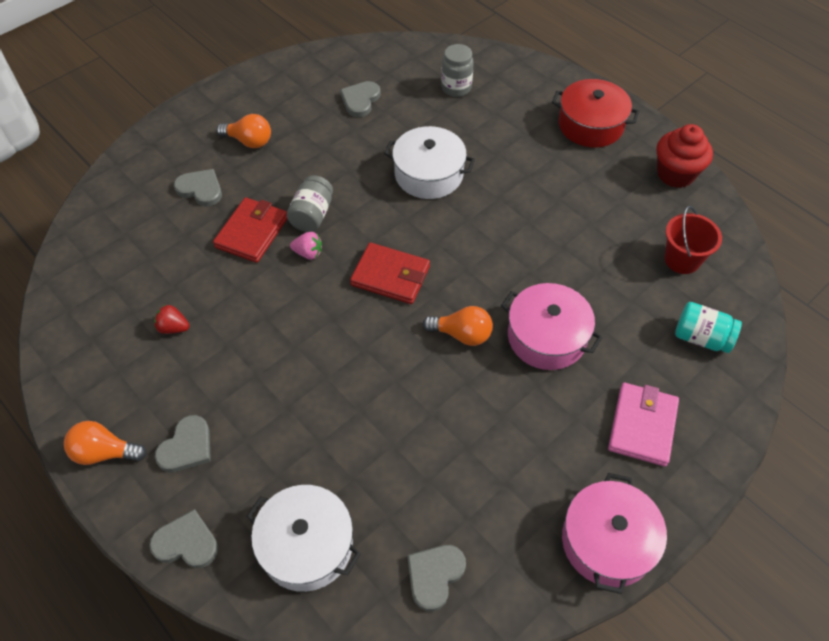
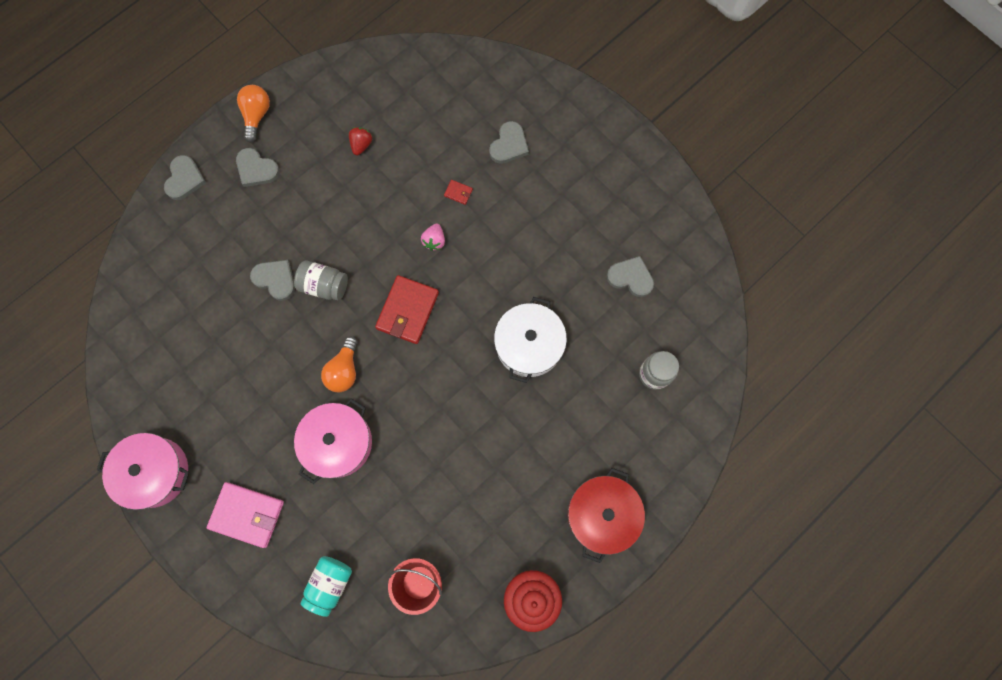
camera: 90 degrees right, 20 degrees up
(249, 141) = (570, 179): orange light bulb -> none
(252, 232) = (458, 193): red wallet -> red wallet, size x0.42
(306, 545) = (174, 257): white pot -> none
(312, 215) = (478, 241): grey jar -> grey jar (324, 285)
(434, 576) = (143, 345): grey heart -> grey heart (275, 279)

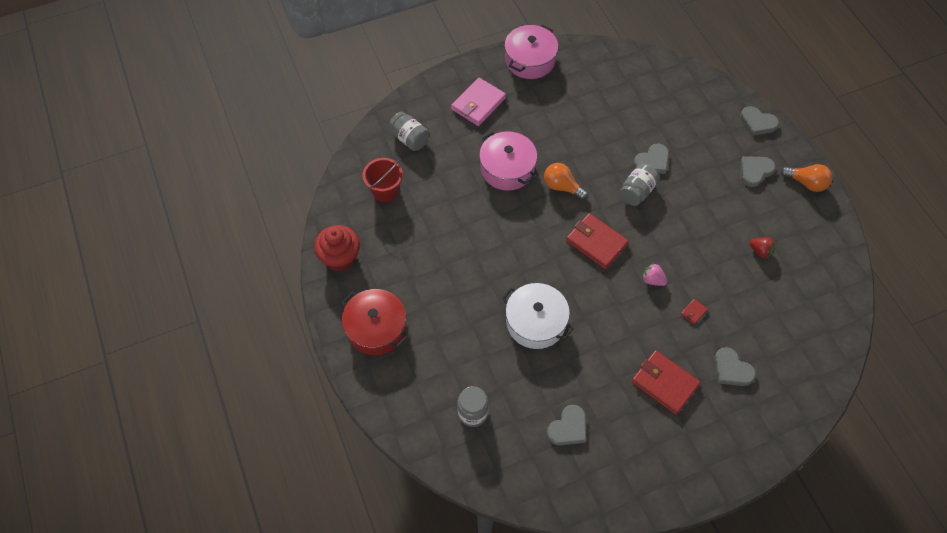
camera: 110 degrees right, 15 degrees down
(330, 583) = (409, 139): turquoise jar -> grey jar
(548, 201) = (664, 383): none -> red wallet

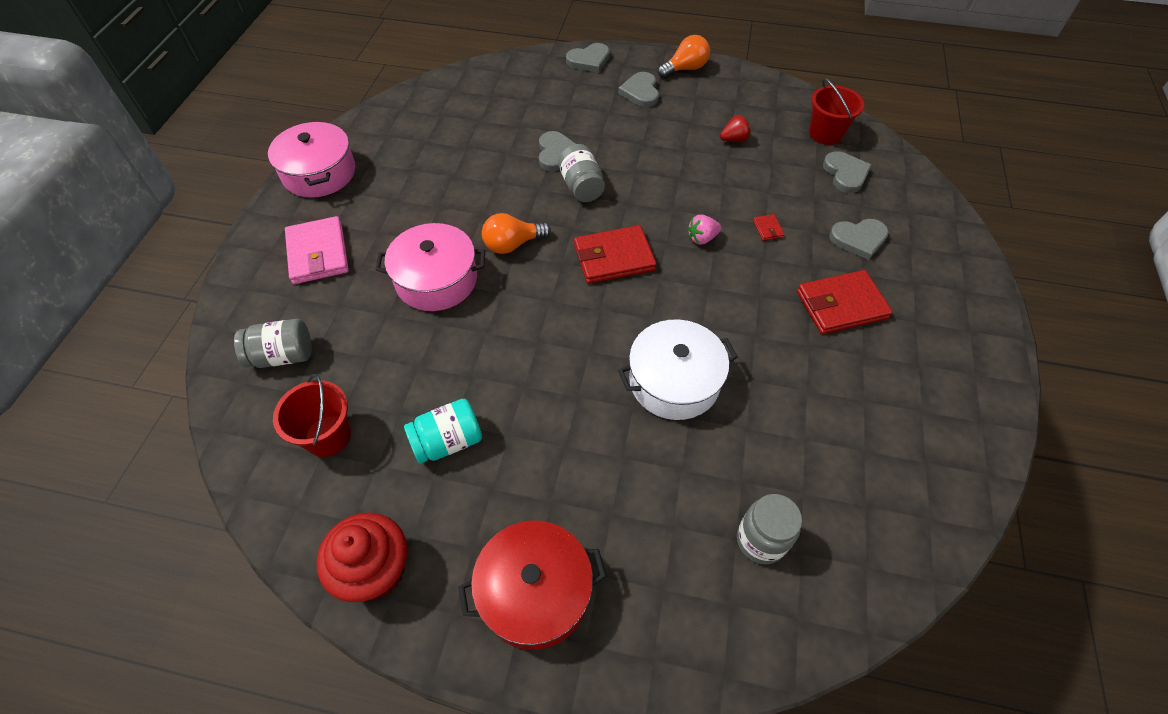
camera: 55 degrees left, 5 degrees down
(420, 242) = (448, 441): none -> turquoise jar
(568, 428) = (847, 437): grey heart -> grey heart (845, 174)
(821, 304) = (825, 134): none -> red bucket

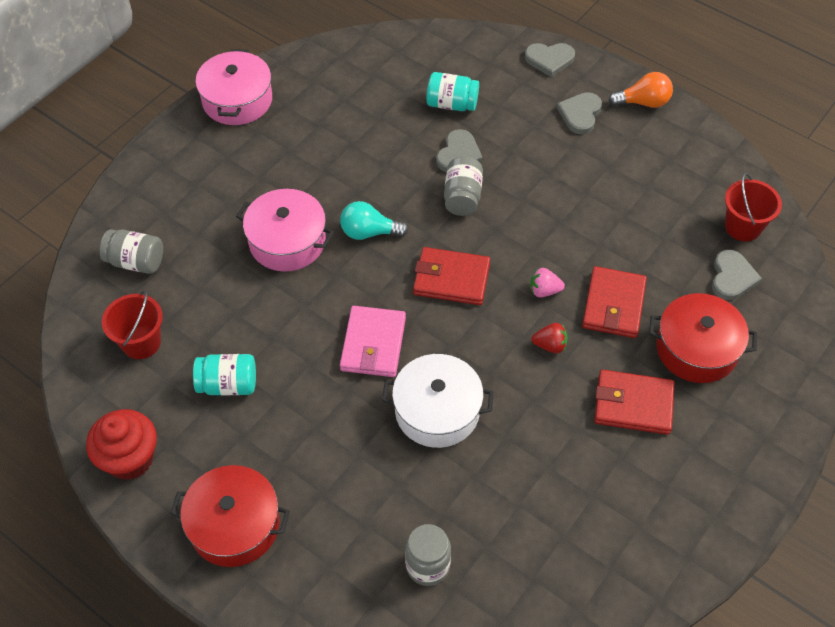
camera: 25 degrees right, 0 degrees up
(318, 253) = (202, 179): pink wallet -> pink wallet (373, 344)
(512, 244) = (369, 232): orange light bulb -> turquoise light bulb
(526, 117) = (452, 104): none -> turquoise jar
(734, 140) = (642, 200): red strawberry -> red strawberry (550, 345)
(767, 229) = (613, 305): red wallet -> red wallet, size x2.35
(858, 239) = (696, 349): grey heart -> red pot

